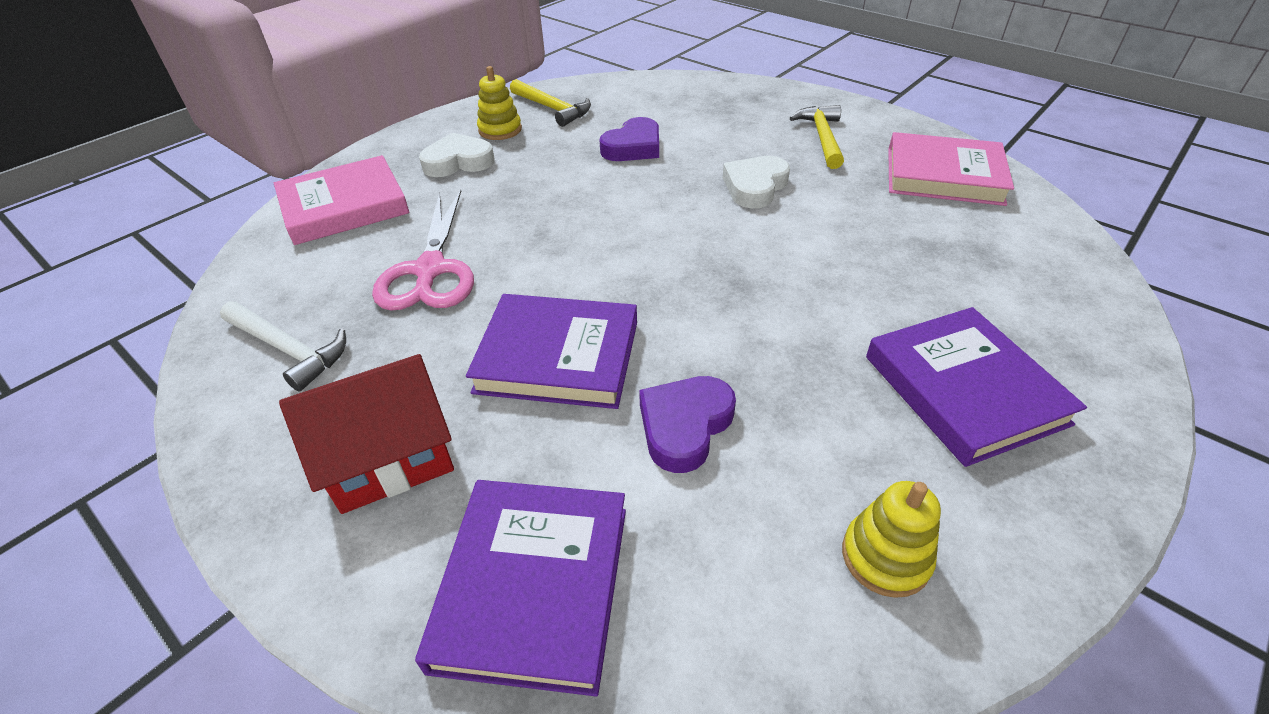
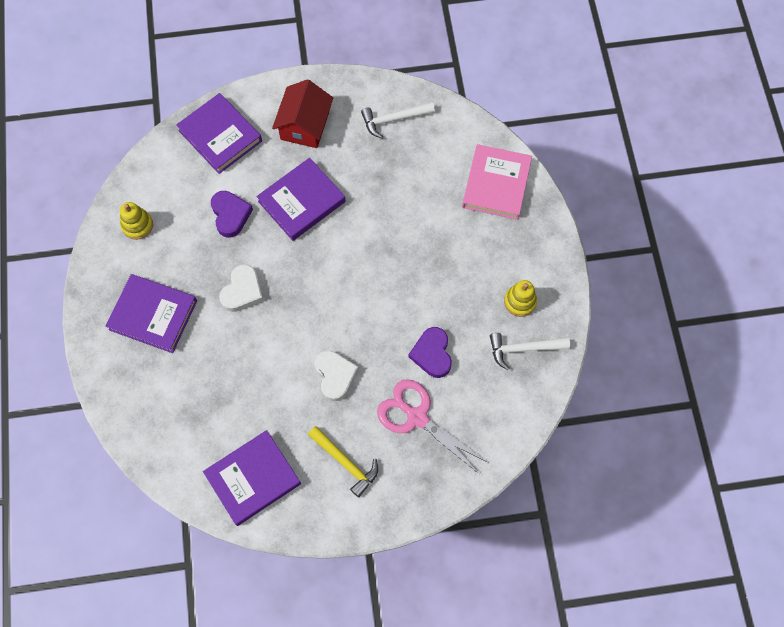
camera: 130 degrees right, 25 degrees up
(430, 270) = (403, 191): pink scissors -> pink scissors (417, 417)
(458, 162) = (498, 258): white heart -> white heart (242, 291)
(552, 109) = (523, 349): yellow hammer -> white hammer
(943, 176) = (253, 478): pink book -> purple book

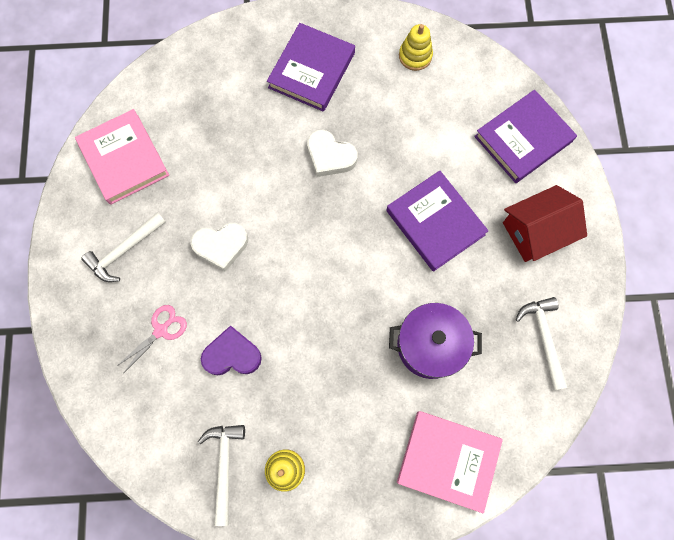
camera: 95 degrees right, 5 degrees up
(230, 215) = (422, 147): purple heart -> none
(253, 478) = (124, 159): purple book -> pink book
(305, 125) = (536, 231): red house -> red house turned 45 degrees counterclockwise
(345, 462) = (124, 250): yellow hammer -> white hammer
(408, 201) = (430, 345): none -> purple pot
(417, 417) = (161, 330): pink scissors -> pink scissors, size x0.58

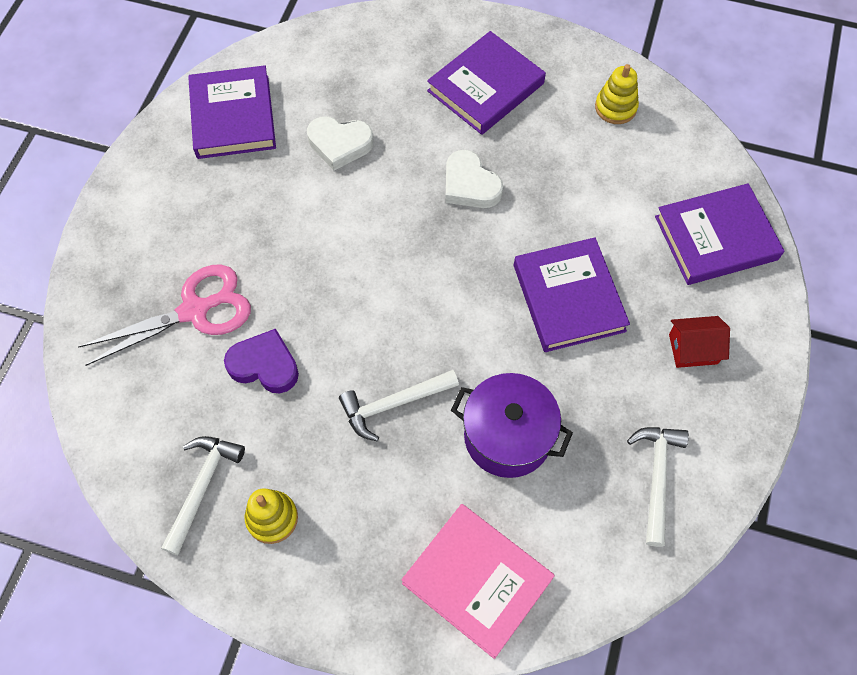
camera: 20 degrees right, 10 degrees down
(124, 159) = (233, 116): pink book -> purple book
(124, 250) = (191, 212): white hammer -> white hammer (394, 404)
(161, 330) = (194, 311): pink scissors -> pink scissors, size x1.71
(221, 246) = (302, 242): white heart -> white heart (340, 144)
(536, 231) = (693, 349): red house -> red house, size x0.62

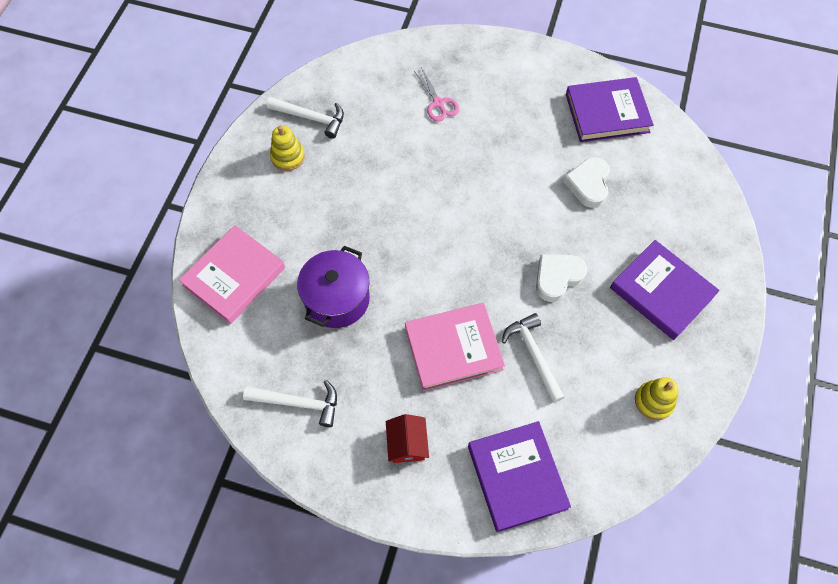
camera: 90 degrees right, 0 degrees up
(194, 311) = (438, 103): pink scissors -> pink scissors, size x0.58
(264, 365) = (396, 146): purple heart -> none
(394, 404) = (365, 225): white hammer -> white hammer (533, 355)
(569, 298) = (453, 348): purple book -> pink book

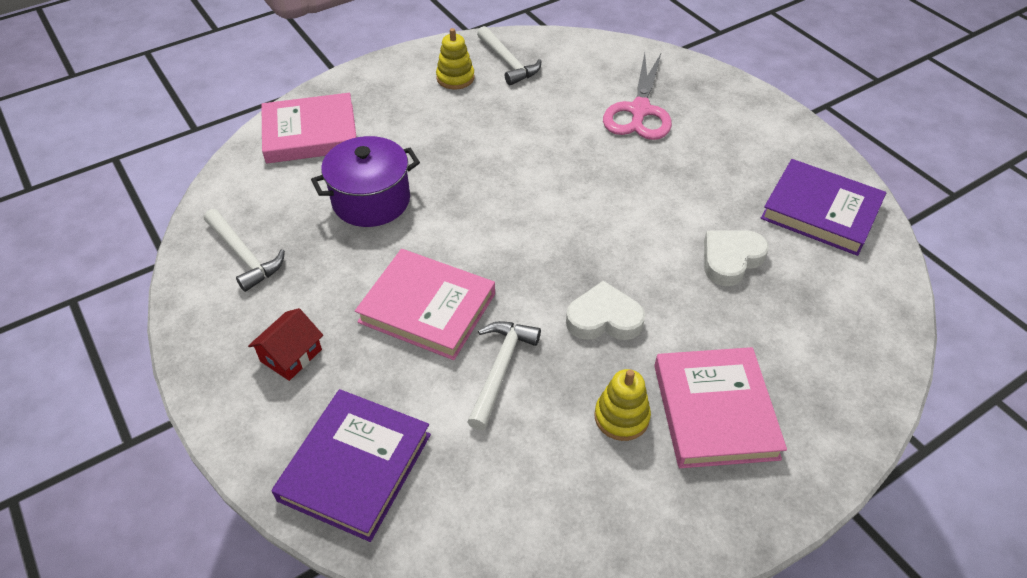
camera: 40 degrees right, 15 degrees down
(438, 103) = (639, 111): pink scissors -> pink scissors, size x1.71
(654, 401) = (587, 512): yellow stacking toy -> yellow stacking toy (621, 417)
(662, 292) = (715, 411): purple book -> pink book

